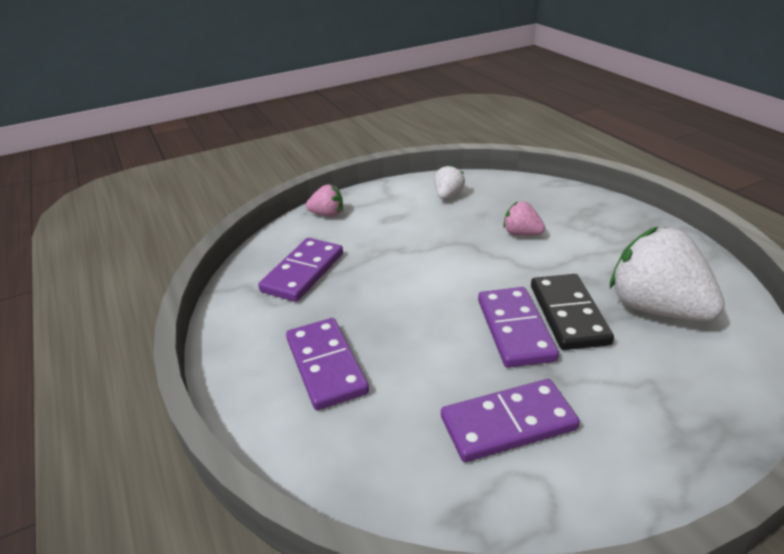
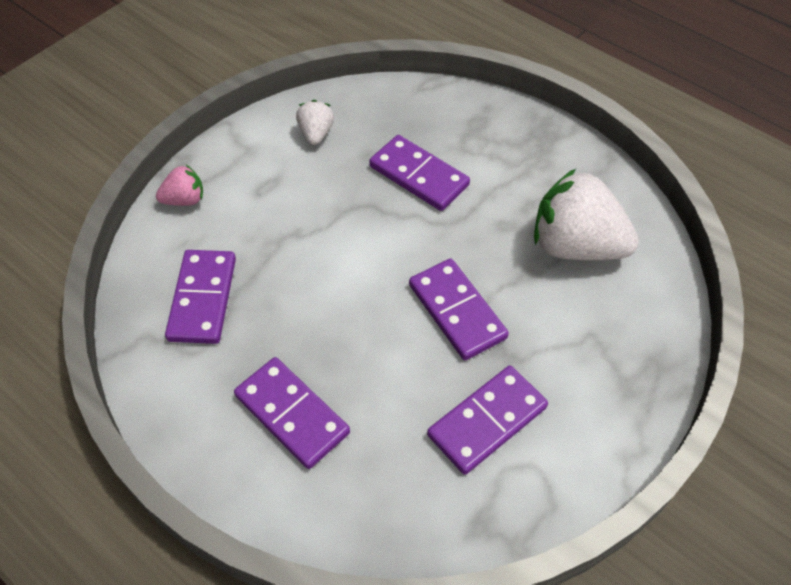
camera: 25 degrees left, 20 degrees up
(521, 233) = (419, 176): pink strawberry -> purple domino
(568, 314) = (500, 277): black domino -> none

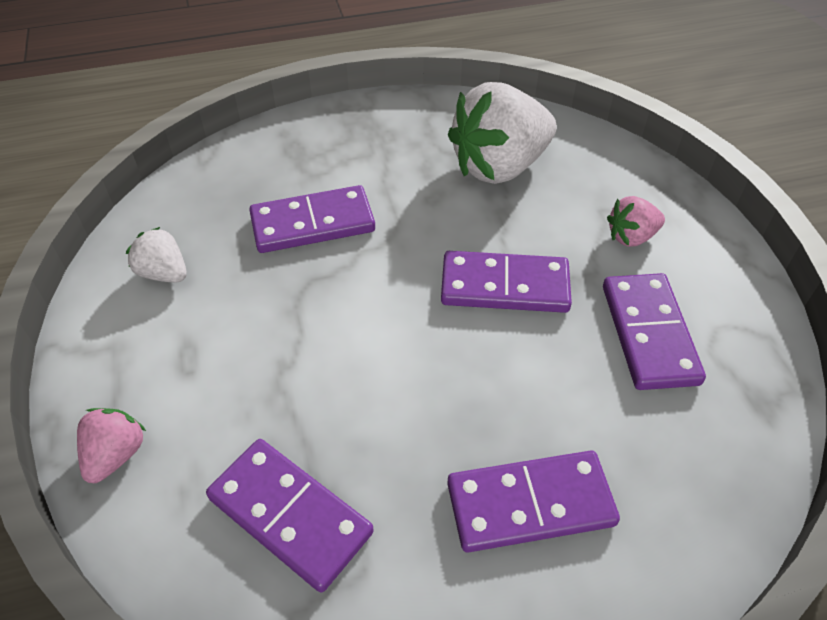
camera: 55 degrees left, 5 degrees down
(579, 366) = (631, 237): none -> pink strawberry

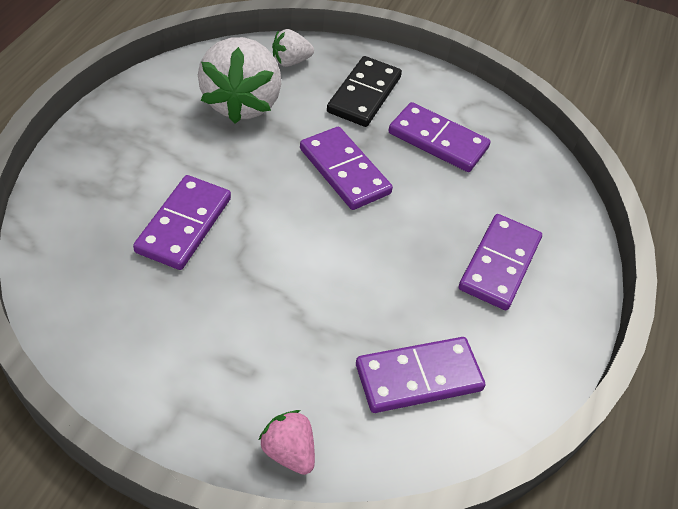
camera: 60 degrees left, 0 degrees up
(164, 273) = (136, 338): white strawberry -> white strawberry (290, 61)
(505, 286) = (344, 171): purple domino -> purple domino turned 75 degrees counterclockwise
(631, 237) = (364, 95): pink strawberry -> black domino

